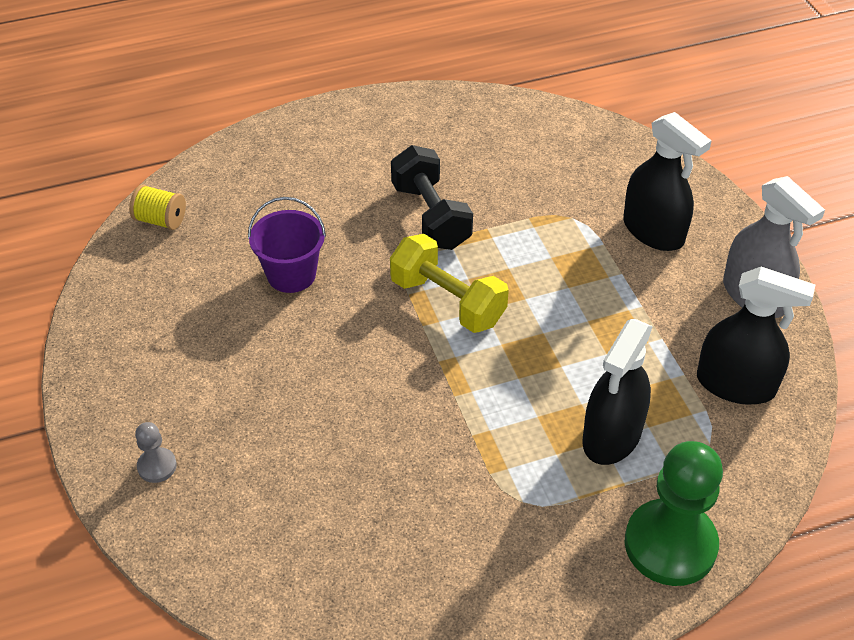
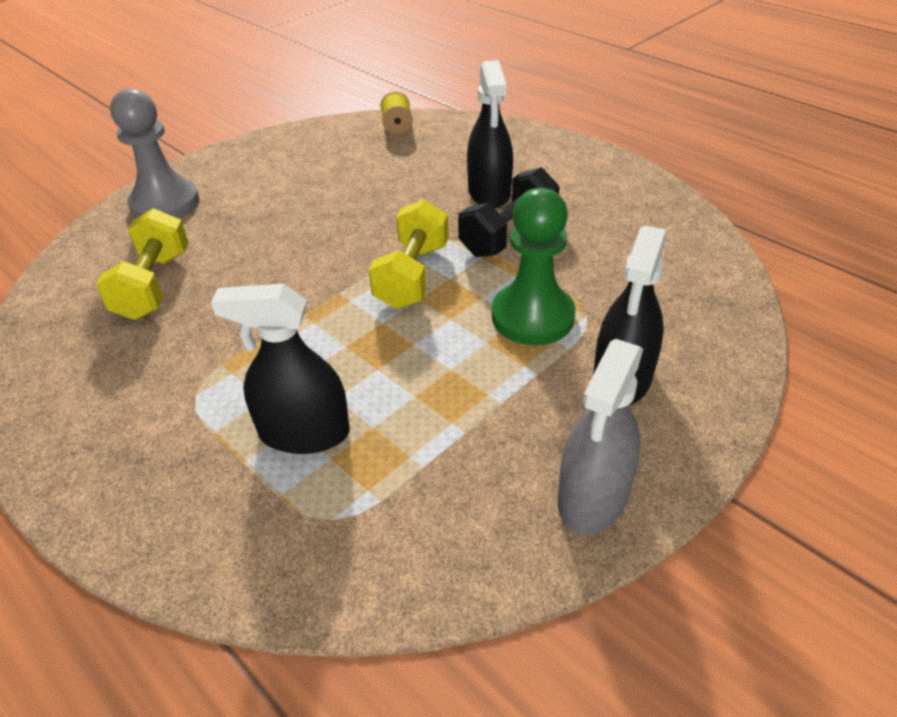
camera: 65 degrees right, 5 degrees down
(157, 466) = (165, 203): grey pawn -> grey pawn, size x2.26
(291, 274) = (384, 193): purple bucket -> none
(324, 505) = (154, 285): none -> yellow dumbbell
(670, 544) = (174, 523): green pawn -> green pawn (532, 317)
(735, 384) = (434, 518): black spray bottle -> black spray bottle (489, 193)

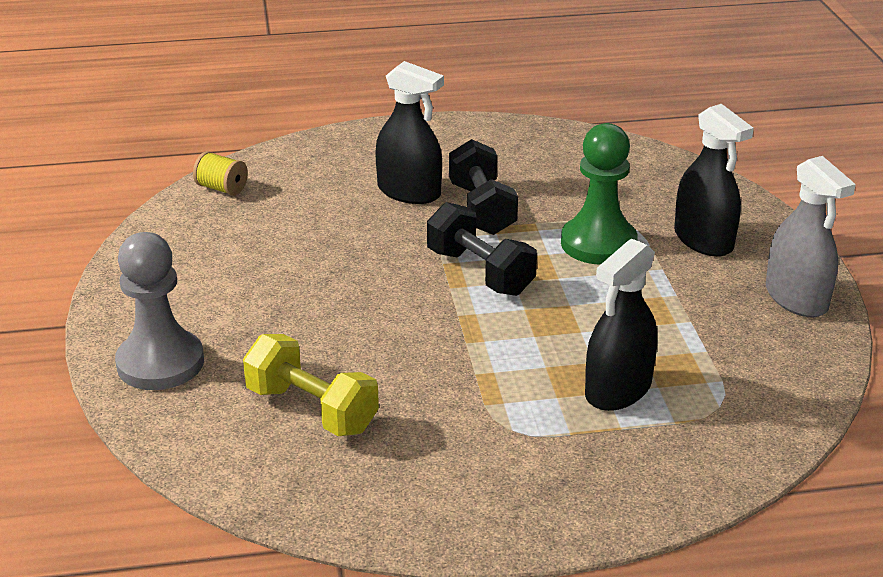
camera: 55 degrees left, 10 degrees down
(412, 276) = (480, 272): yellow dumbbell -> black dumbbell

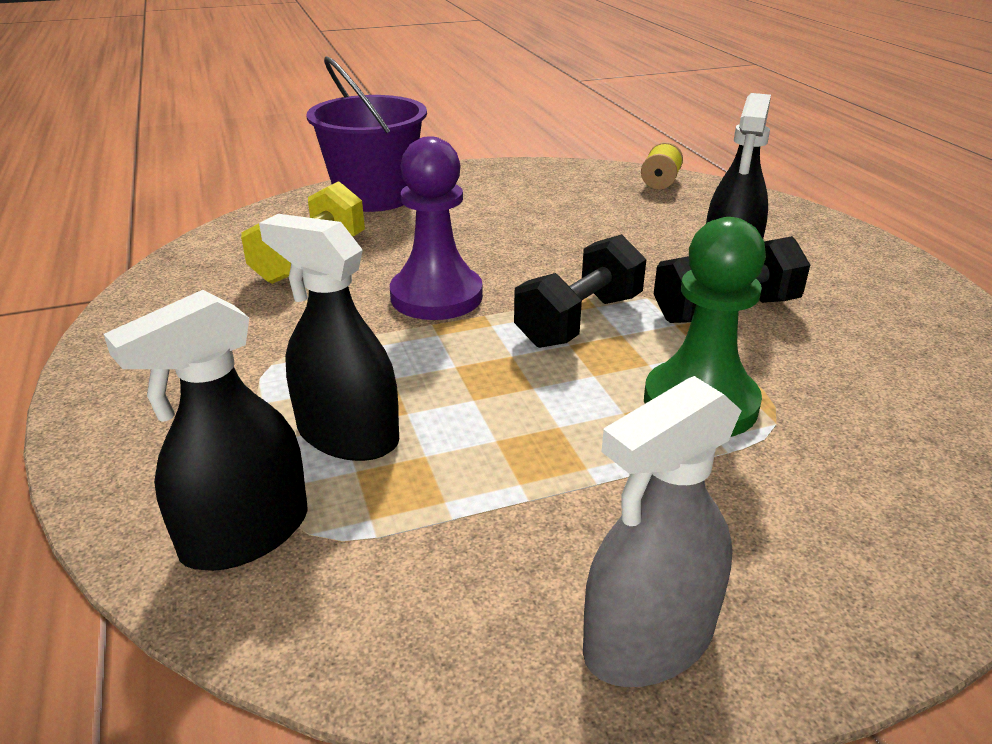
camera: 80 degrees right, 0 degrees up
(160, 363) = (374, 196): grey pawn -> purple bucket
(418, 337) = (436, 296): none -> purple pawn
(703, 240) = (782, 511): black spray bottle -> black spray bottle (245, 534)

